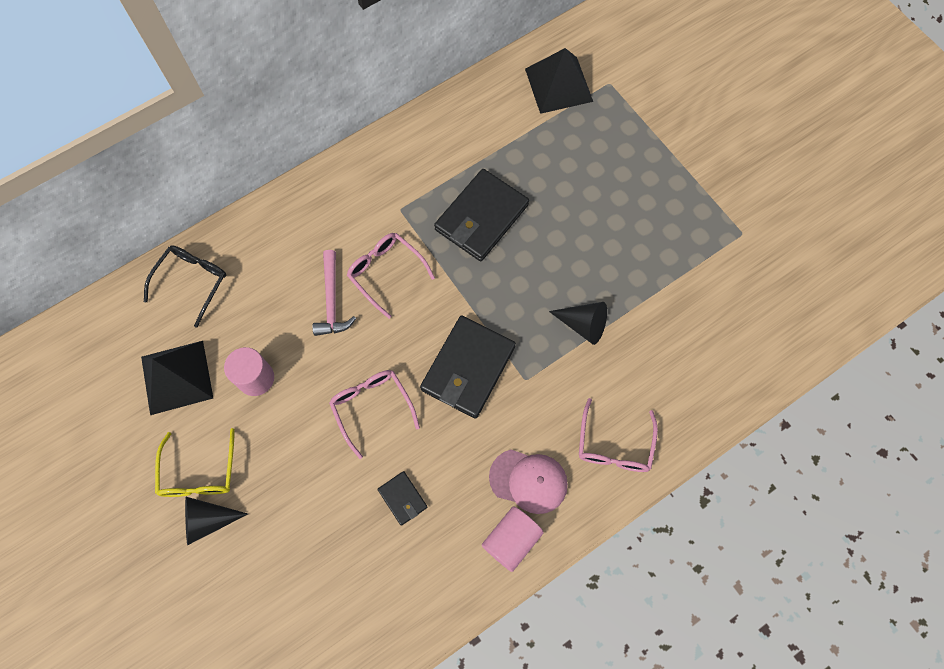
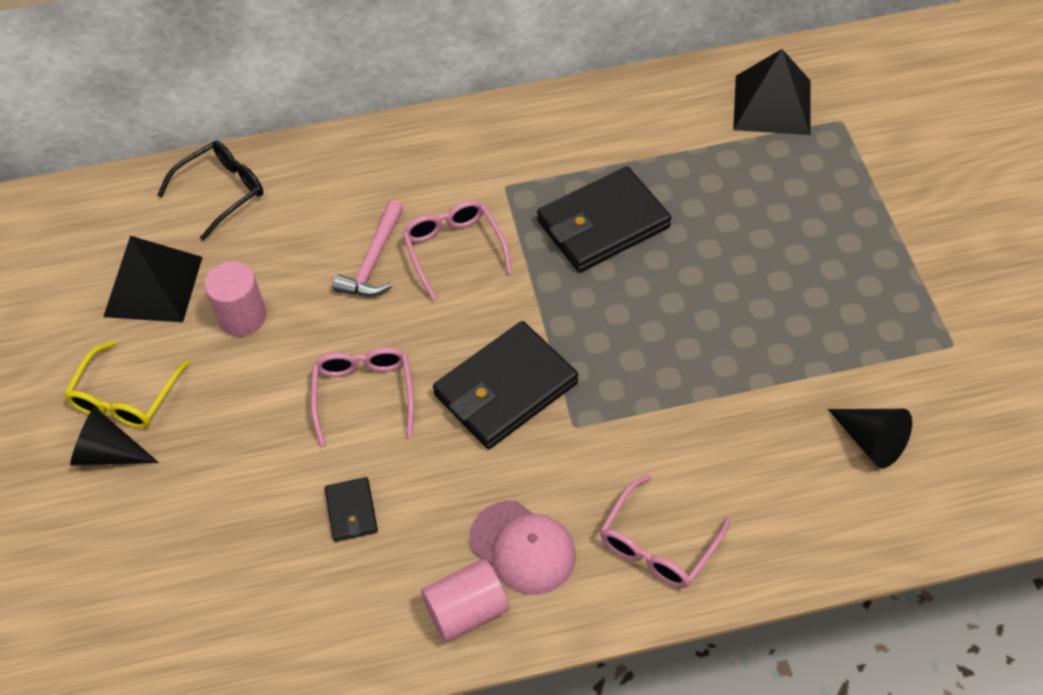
camera: 25 degrees right, 15 degrees down
(583, 325) = (680, 386): black cone -> black cone (871, 441)

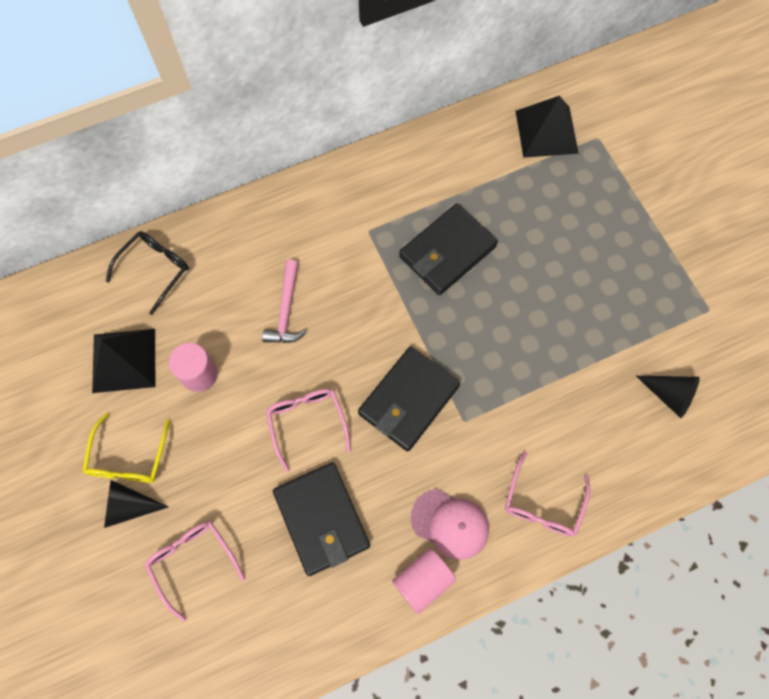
camera: 15 degrees left, 15 degrees up
(351, 511) = (321, 519): black wallet -> black wallet, size x2.09
(454, 250) = (343, 291): pink glasses -> pink glasses (193, 562)

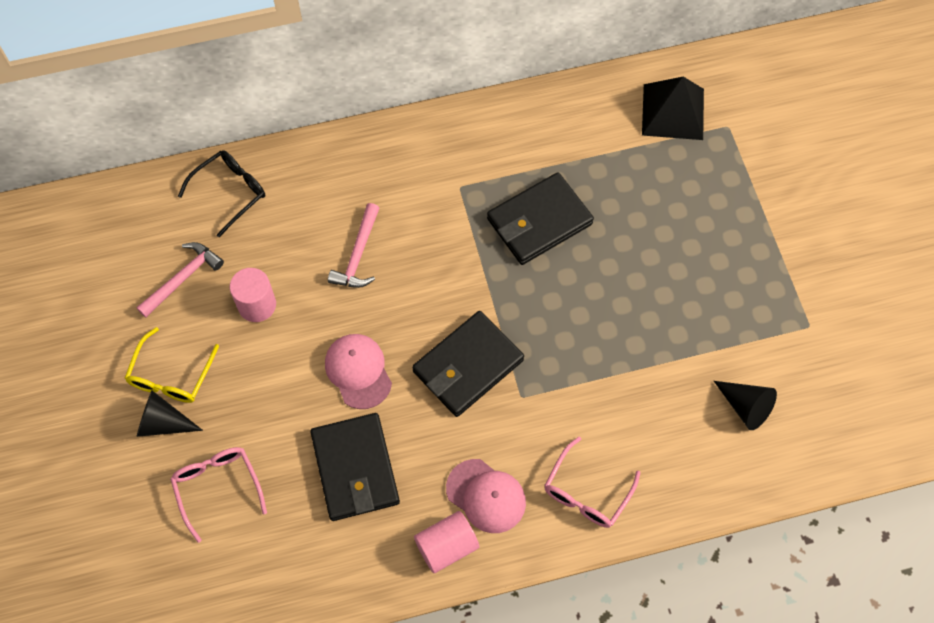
camera: 10 degrees right, 5 degrees down
(124, 360) = (182, 278): black pyramid -> pink hammer
(307, 423) = (358, 371): pink glasses -> pink cap

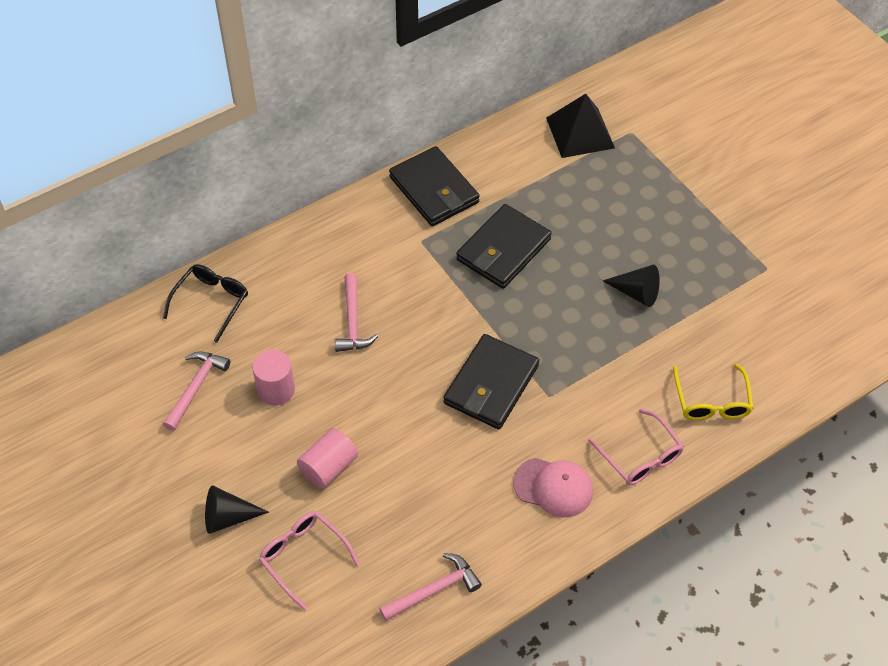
camera: 20 degrees left, 10 degrees down
(171, 375) = (219, 474): yellow glasses -> yellow glasses (711, 401)
(327, 563) = (434, 590): none -> pink hammer
(355, 468) = (425, 501): black wallet -> black wallet (434, 190)
(358, 371) = (394, 418): pink cap -> none
(446, 546) = (536, 540): pink cylinder -> pink cylinder (328, 467)
(587, 492) = (640, 456): pink glasses -> pink glasses turned 45 degrees counterclockwise
(745, 407) = (743, 347): black cone -> black cone (636, 293)

